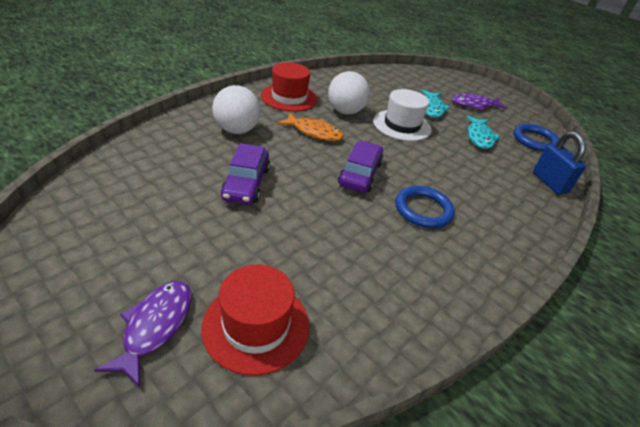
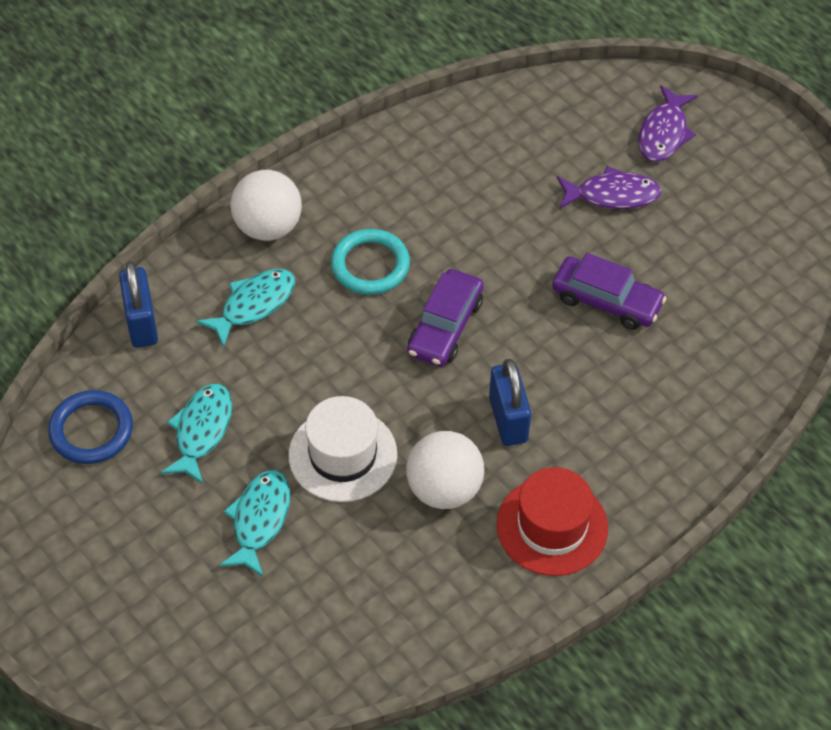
camera: 170 degrees left, 15 degrees up
(237, 130) = (636, 414): white ball -> white ball (268, 227)
(246, 183) = (606, 301): purple car -> purple car turned 105 degrees clockwise
(256, 325) = (576, 132): red hat -> none
(314, 132) = (508, 420): orange fish -> blue padlock
(423, 210) = (370, 265): blue ring -> turquoise ring
(474, 105) = (153, 545): purple fish -> purple fish (612, 195)
(489, 189) = (254, 305): none -> turquoise fish

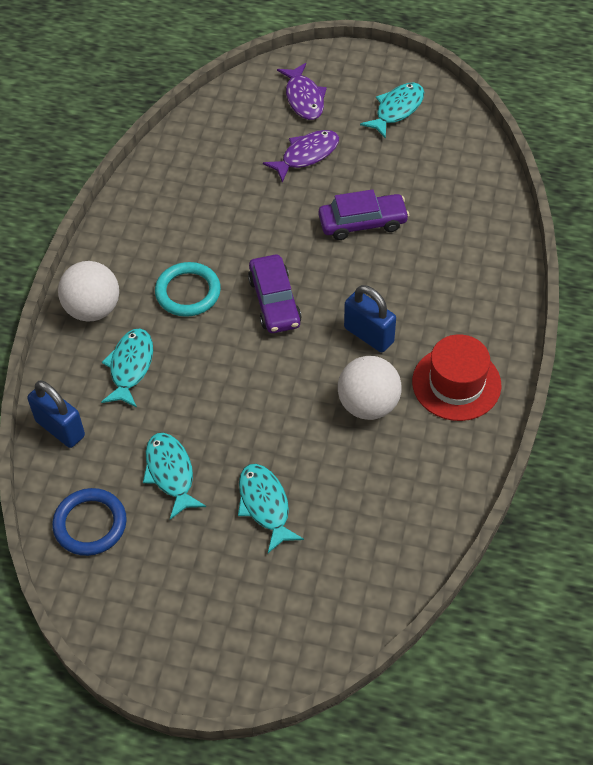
camera: 35 degrees left, 0 degrees up
(343, 455) = (282, 426): white hat -> none
(753, 202) = (397, 110): none -> turquoise fish

